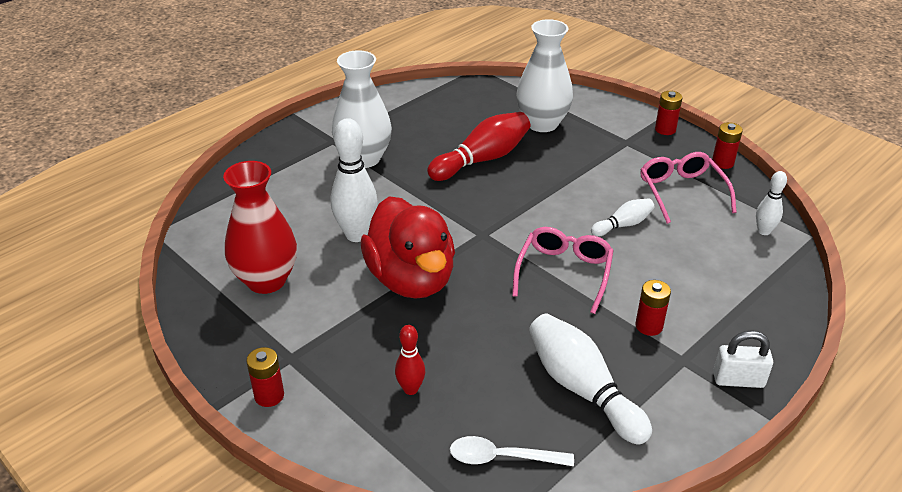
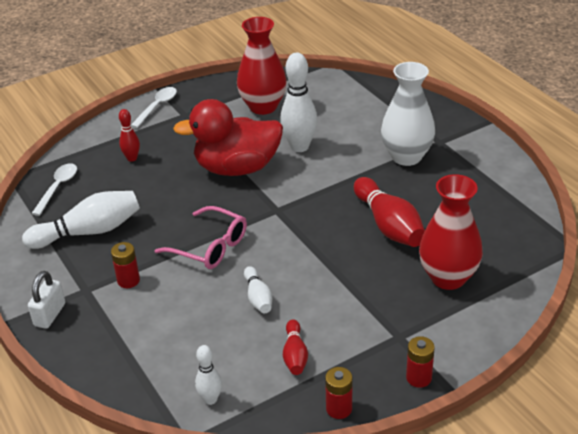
camera: 105 degrees right, 0 degrees up
(269, 395) = (157, 107): red battery -> white spoon
(542, 124) = (448, 278): white vase -> red vase
(681, 192) = (295, 355): pink glasses -> red bowling pin

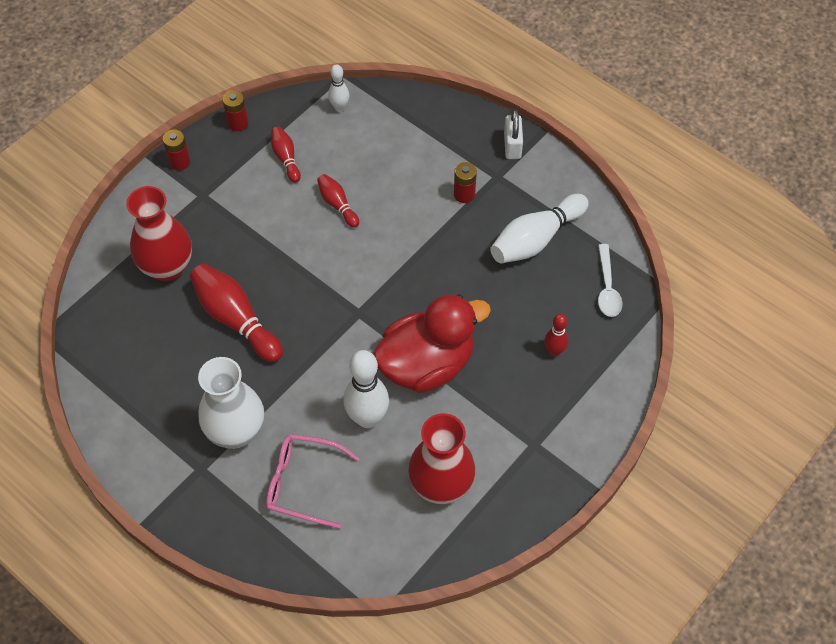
camera: 160 degrees right, 20 degrees up
(157, 107) = (577, 451): white spoon -> none
(210, 247) = (407, 249): pink glasses -> pink glasses (303, 483)
(258, 297) = (337, 204): white bowling pin -> red bowling pin

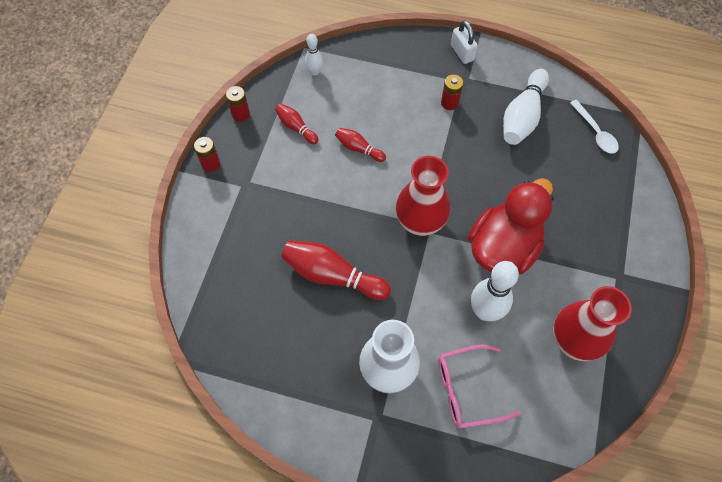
camera: 25 degrees left, 5 degrees up
(167, 267) = (250, 255): red vase -> red vase (420, 222)
(554, 351) = (588, 196): red bowling pin -> none

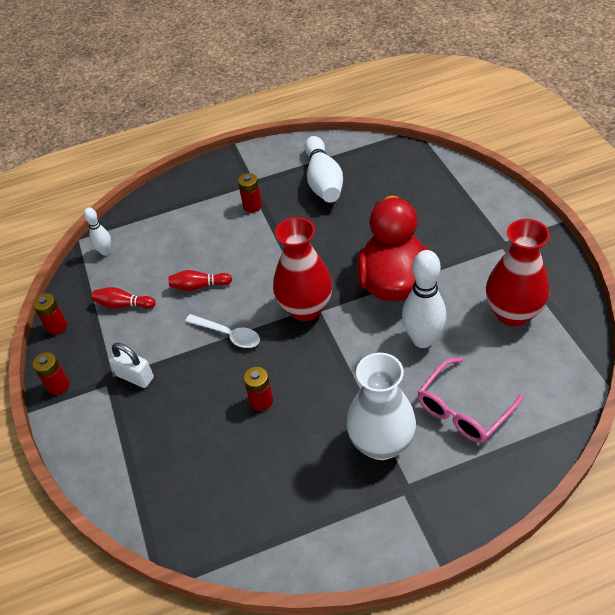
camera: 30 degrees left, 15 degrees down
(332, 275) = (261, 401): red bowling pin -> red battery
(462, 53) = (231, 165): white padlock -> white padlock (135, 377)
(595, 132) = (391, 159): white spoon -> white spoon (228, 335)

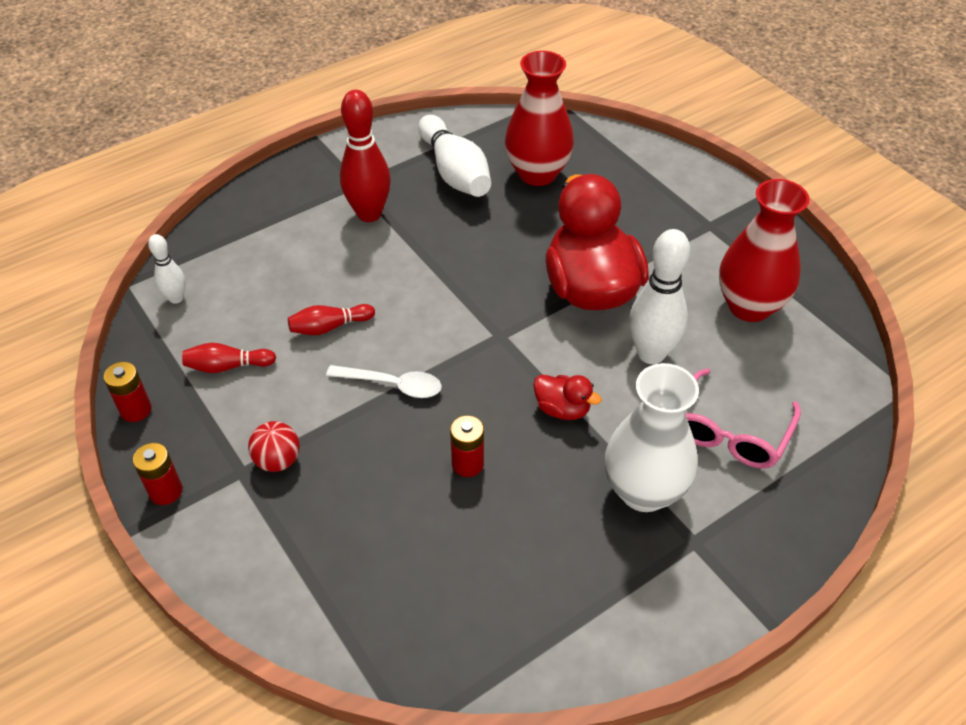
camera: 20 degrees left, 0 degrees up
(135, 377) = (278, 460): white padlock -> red ball
(252, 206) = (369, 214): red battery -> red bowling pin
(305, 308) = (486, 336): red vase -> red vase (537, 174)
(342, 371) = (562, 409): none -> red duck

